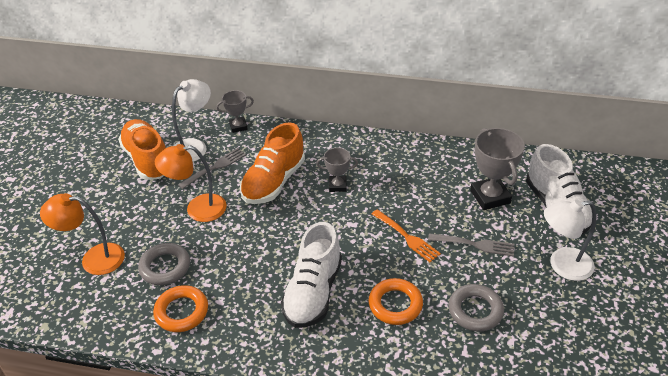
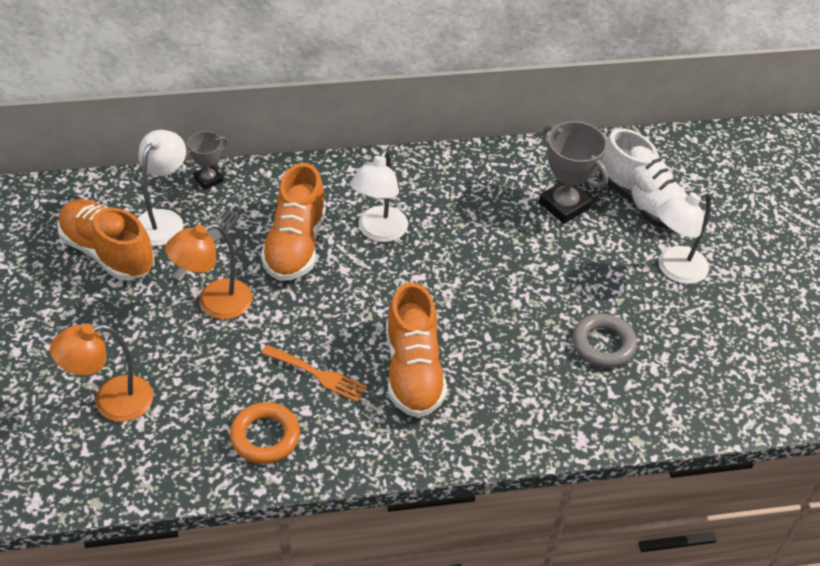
camera: 25 degrees left, 5 degrees up
(165, 267) = (213, 388): grey ring -> none
(313, 292) = (413, 371): white shoe -> orange shoe
(337, 186) = (378, 232): grey trophy -> white lamp
(395, 304) = (513, 361): orange ring -> none
(407, 237) = (491, 277): orange fork -> orange fork (317, 374)
(475, 244) = (571, 268): grey fork -> none

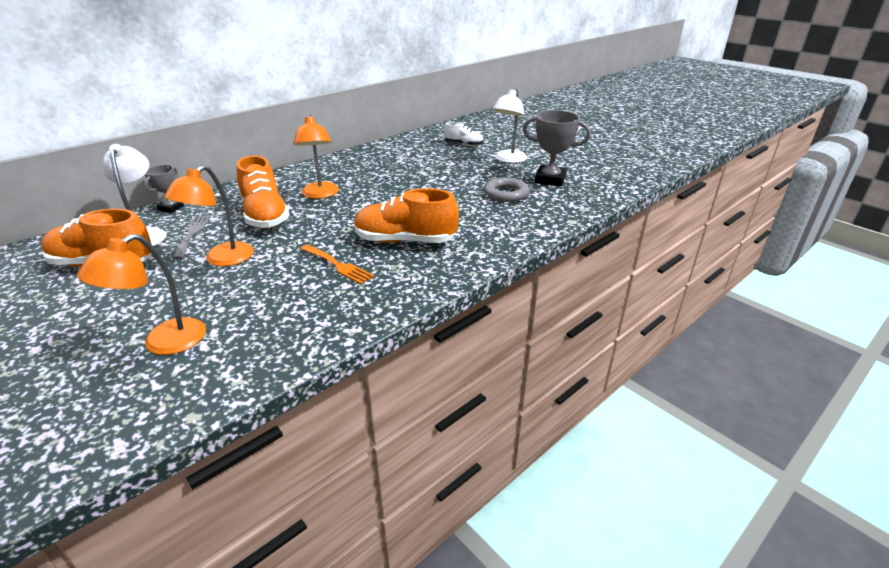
camera: 30 degrees left, 15 degrees down
(265, 436) = (325, 310): orange ring -> none
(317, 374) = (337, 265): orange fork -> orange fork turned 45 degrees clockwise
(378, 232) = (320, 194): white lamp -> orange lamp
(413, 371) = (405, 241): orange shoe -> orange shoe turned 135 degrees clockwise
(564, 205) = (424, 156): grey trophy -> grey trophy (550, 179)
(642, 202) = (463, 144): white shoe -> white shoe, size x0.56

